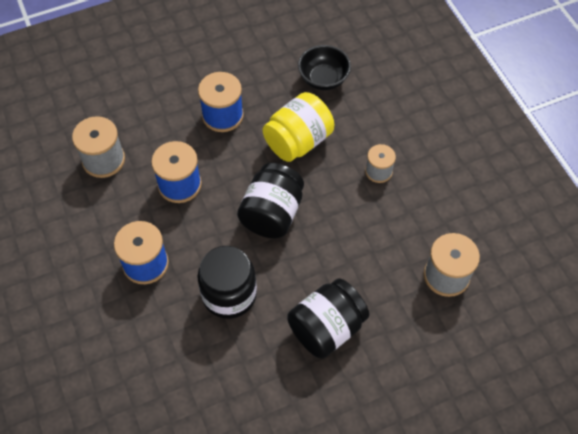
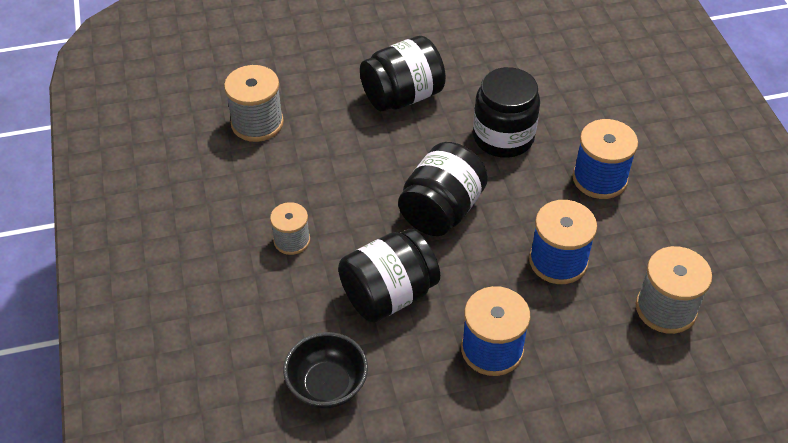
camera: 170 degrees left, 10 degrees down
(298, 141) = (389, 295): yellow jar -> black jar

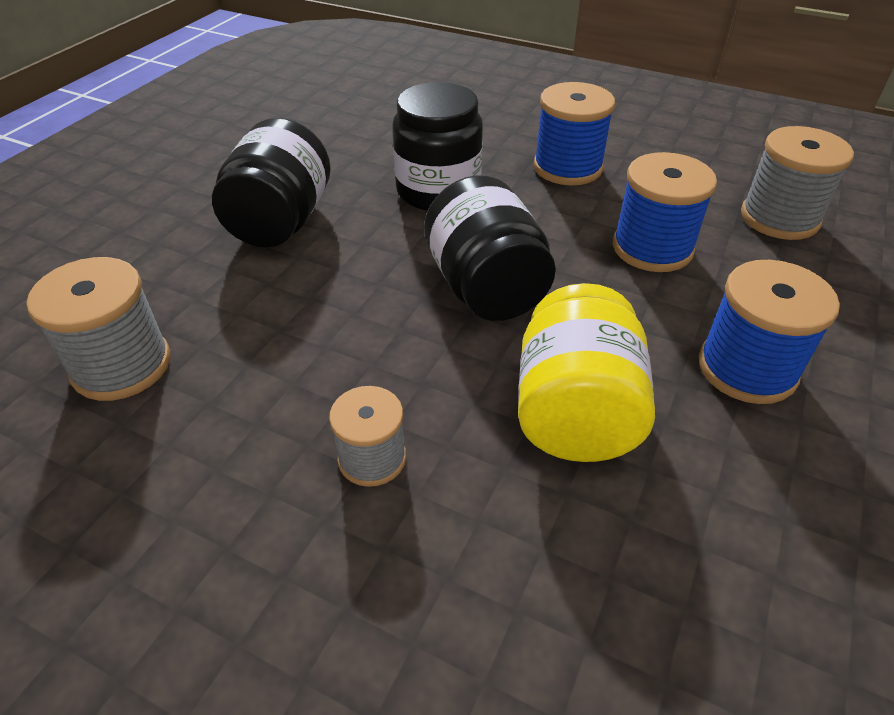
camera: 50 degrees left, 5 degrees down
(327, 385) = (693, 590): black bowl -> none
(389, 295) = (575, 412): black jar -> yellow jar

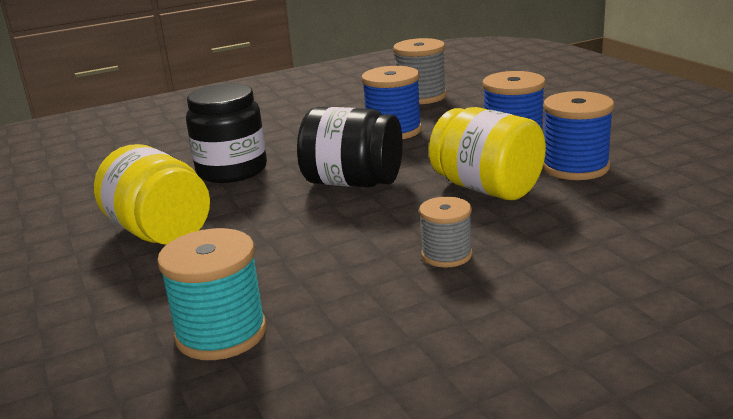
camera: 50 degrees left, 20 degrees down
(122, 365) = (221, 333): grey spool -> turquoise spool
(280, 222) = (160, 232): black jar -> yellow jar
(567, 167) = (283, 128): blue spool -> blue spool (575, 167)

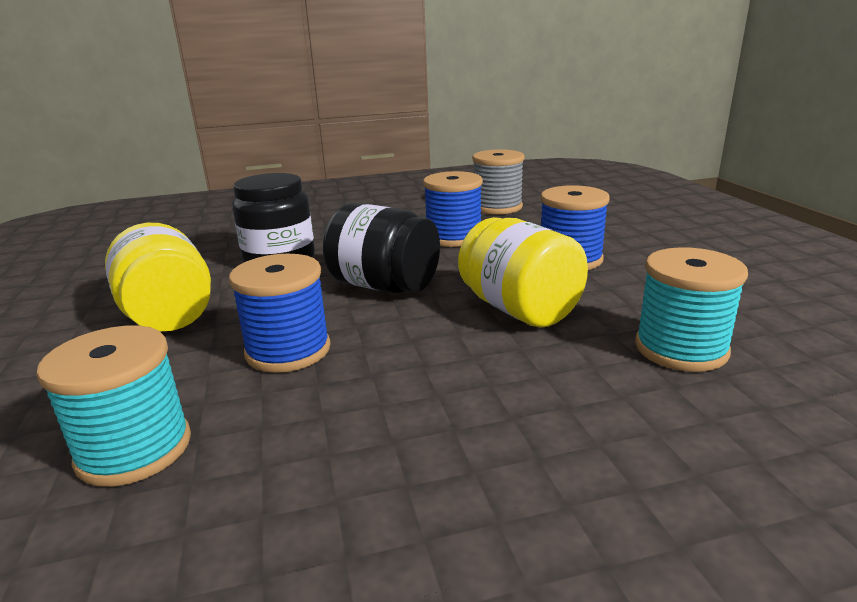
camera: 10 degrees right, 0 degrees up
(446, 255) = (436, 385): grey spool -> none
(575, 167) = (627, 297): blue spool -> blue spool (288, 350)
(632, 203) = (681, 349): none -> turquoise spool

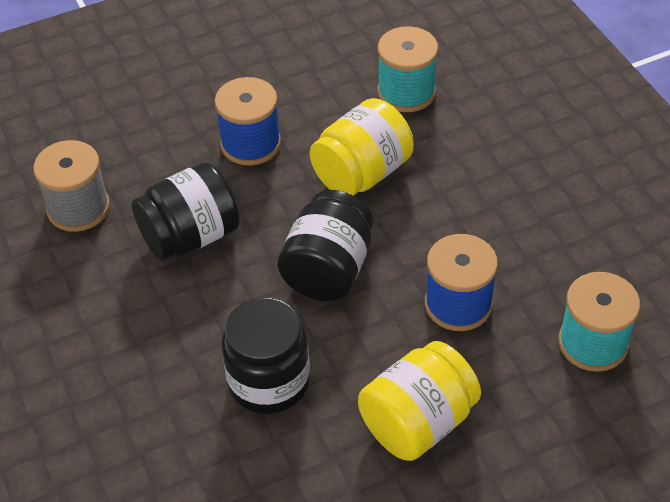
camera: 100 degrees left, 25 degrees up
(453, 237) = (190, 236): blue spool -> black jar

